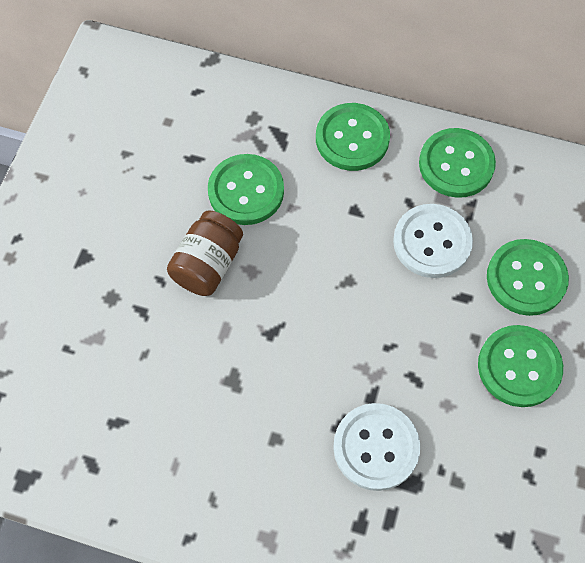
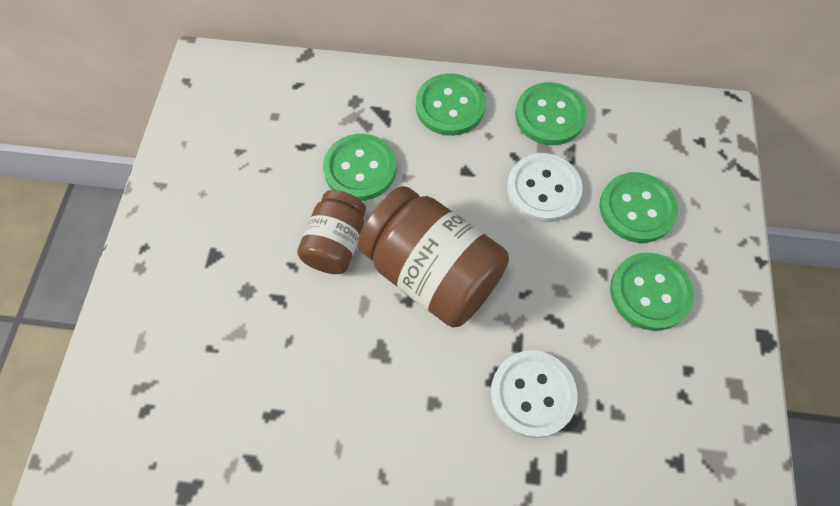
camera: 10 degrees left, 0 degrees up
(299, 310) = (432, 273): none -> brown jar

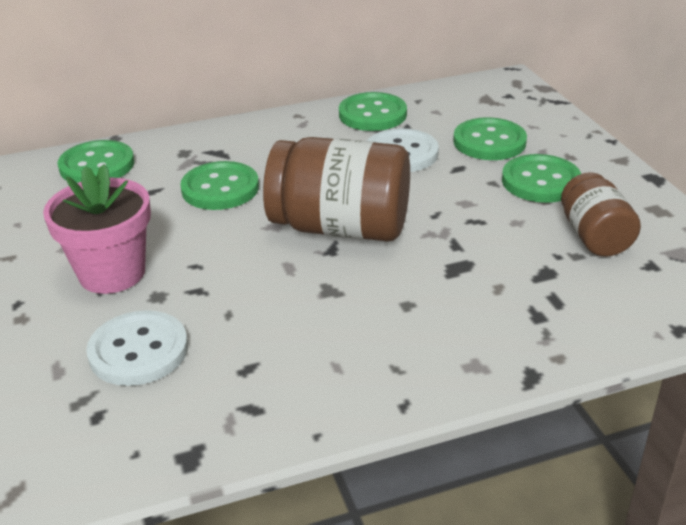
camera: 25 degrees left, 30 degrees down
(226, 244) = (112, 273): none -> pink flower pot
(336, 243) = (231, 238): brown jar -> brown jar (594, 237)
(450, 106) = (279, 132): green button -> green button (97, 165)
(532, 394) = (494, 268): white button -> white button (138, 351)

